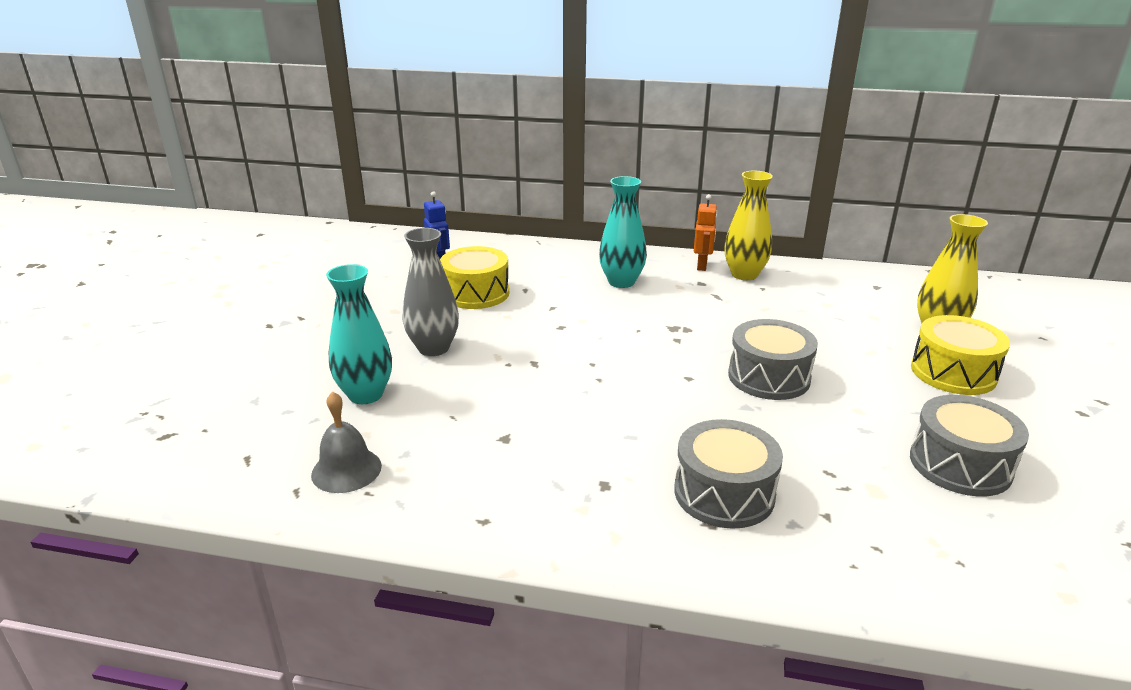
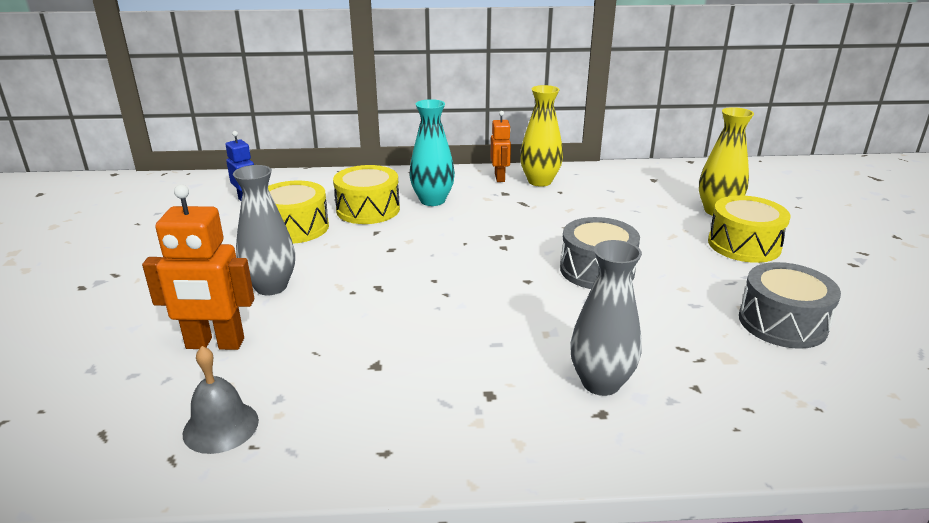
camera: 15 degrees left, 0 degrees up
(365, 395) = (215, 344): turquoise vase -> orange robot
(553, 284) = (368, 209): none -> yellow drum
(724, 493) = (601, 383): grey drum -> grey vase

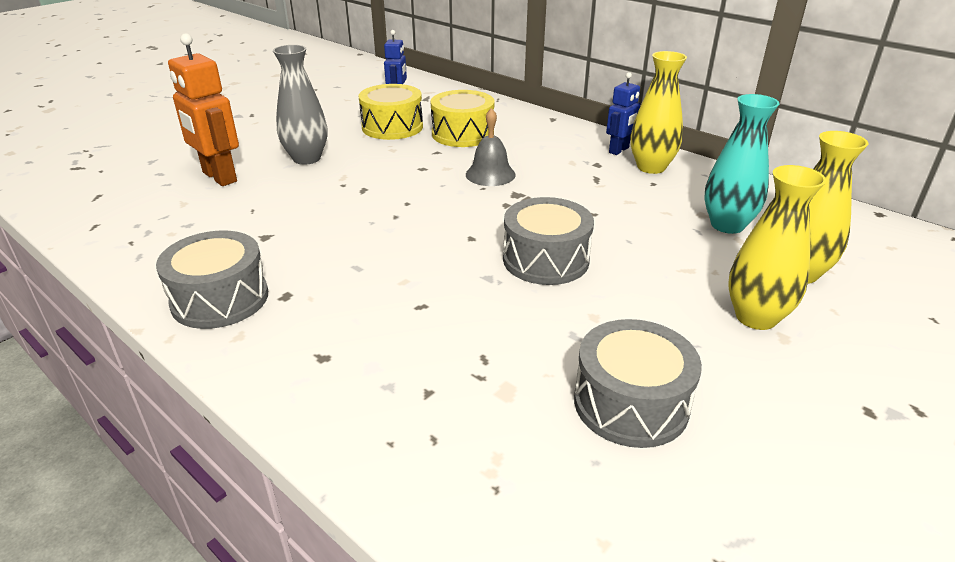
camera: 45 degrees right, 5 degrees up
(221, 426) = (139, 223): grey bell -> grey bell (490, 174)
(432, 200) = (523, 146): turquoise vase -> turquoise vase (727, 225)
(446, 430) = (220, 299): none -> grey drum
(500, 178) = (619, 150): orange robot -> blue robot
(601, 383) = (366, 338): grey vase -> none
(744, 245) = (756, 317): yellow drum -> yellow vase

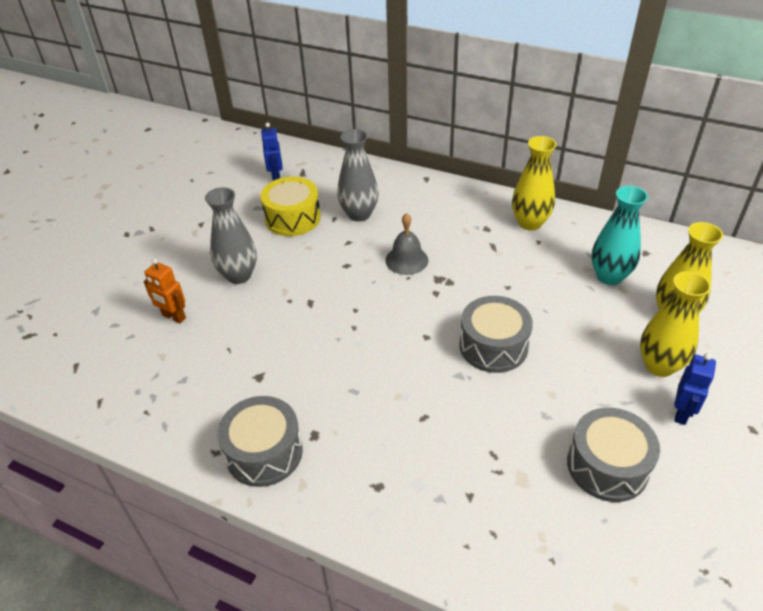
camera: 15 degrees left, 10 degrees up
(219, 177) = (173, 317): orange robot -> orange robot, size x0.60
(462, 134) = (359, 214): yellow drum -> grey vase
(619, 150) = (497, 207): blue robot -> blue robot (682, 413)

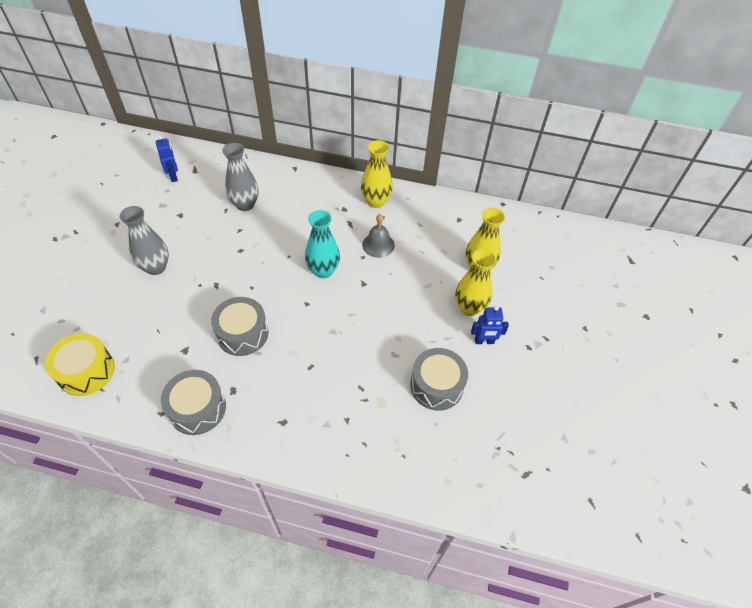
camera: 15 degrees left, 10 degrees up
(173, 317) = (109, 308): orange robot -> none
(292, 218) = (192, 212): yellow drum -> yellow drum (86, 371)
(406, 260) = (286, 241): grey bell -> grey bell (378, 245)
(493, 346) = (355, 306): grey drum -> grey drum (242, 333)
(609, 276) = (434, 241): turquoise vase -> turquoise vase (323, 270)
(682, 413) = (484, 341): blue robot -> blue robot turned 75 degrees clockwise

